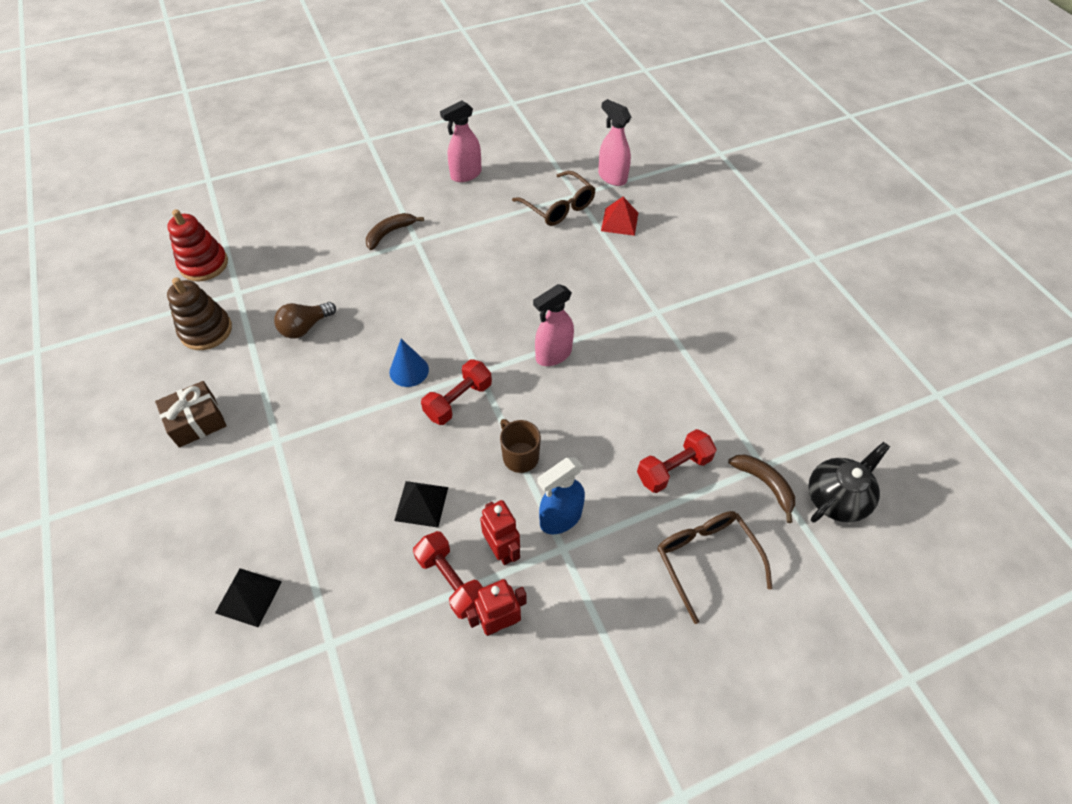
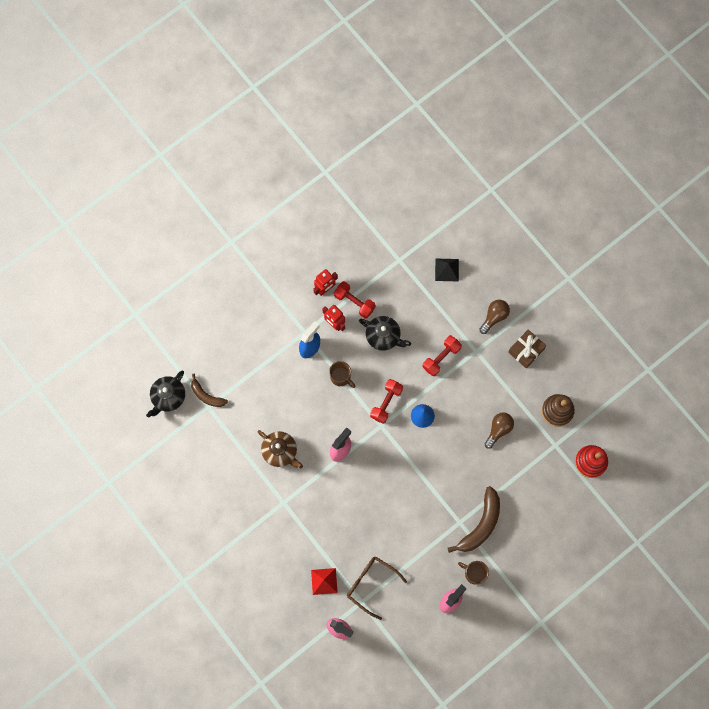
camera: 165 degrees right, 20 degrees up
(214, 487) = (494, 317): none -> brown light bulb
(389, 233) = (481, 524): brown banana -> brown banana, size x1.65
(421, 503) = (383, 336): black pyramid -> black teapot
(423, 192) = (474, 573): none -> brown mug
(649, 374) = (280, 452): none -> brown teapot
(673, 469) = (256, 392): red dumbbell -> red dumbbell (441, 358)
(705, 559) = (233, 345): brown glasses -> none

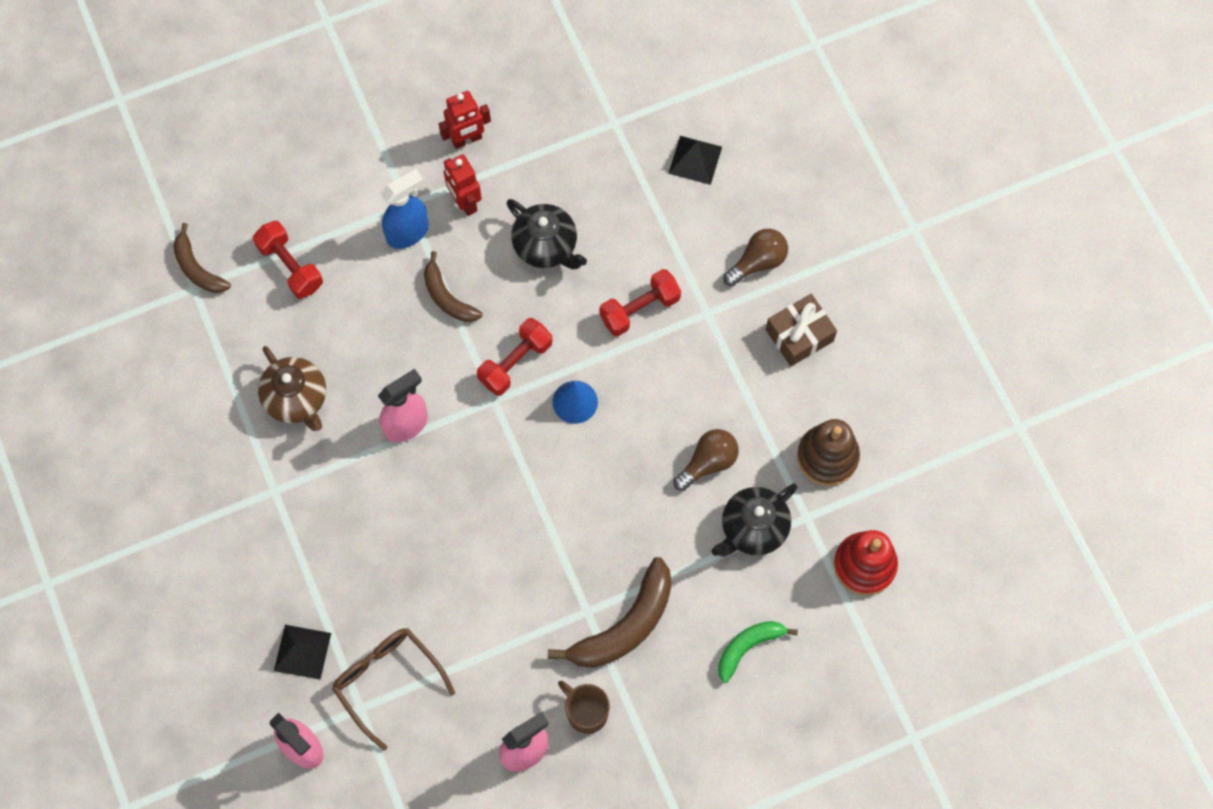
camera: 15 degrees right, 5 degrees down
(168, 397) = (129, 254): black teapot -> black teapot (753, 528)
(324, 581) = (302, 652): red pyramid -> black pyramid
(341, 377) = (447, 297): brown mug -> brown banana
(354, 302) = (512, 175): red dumbbell -> red dumbbell (290, 266)
(544, 519) = (748, 647): none -> green banana

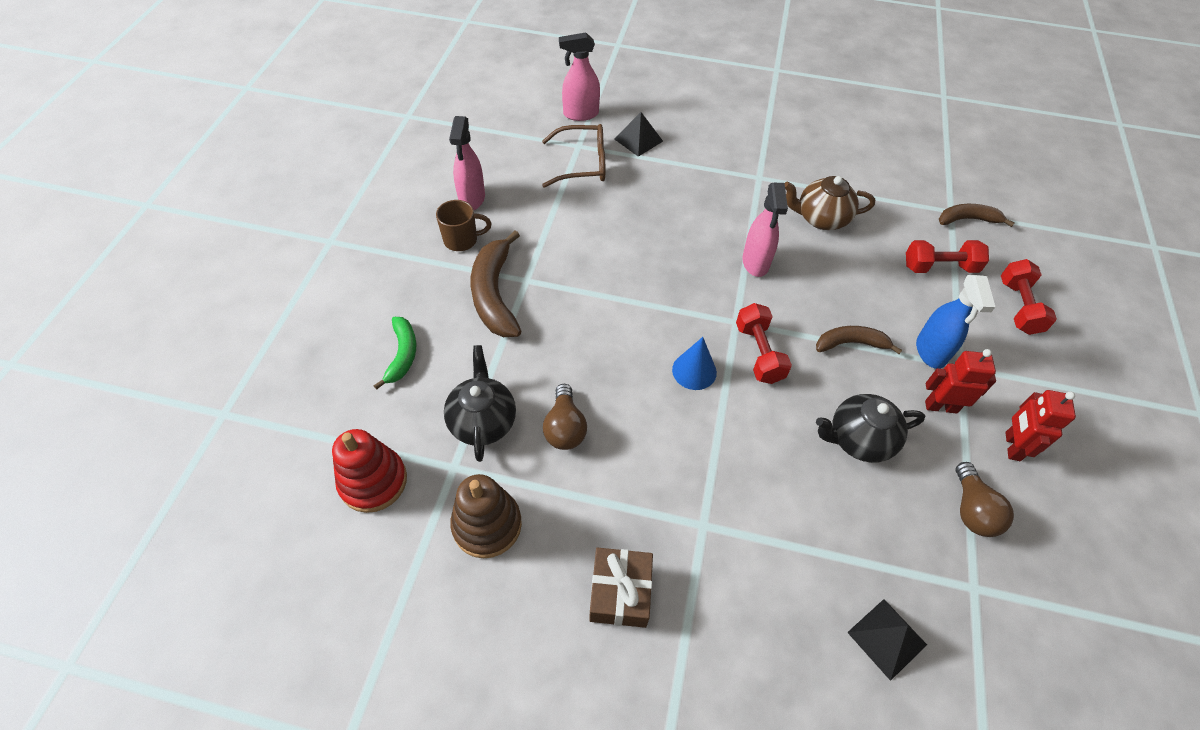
camera: 125 degrees right, 15 degrees down
(639, 309) = (746, 472): red dumbbell -> red dumbbell (1018, 307)
(757, 262) = (726, 612): brown light bulb -> brown light bulb (972, 510)

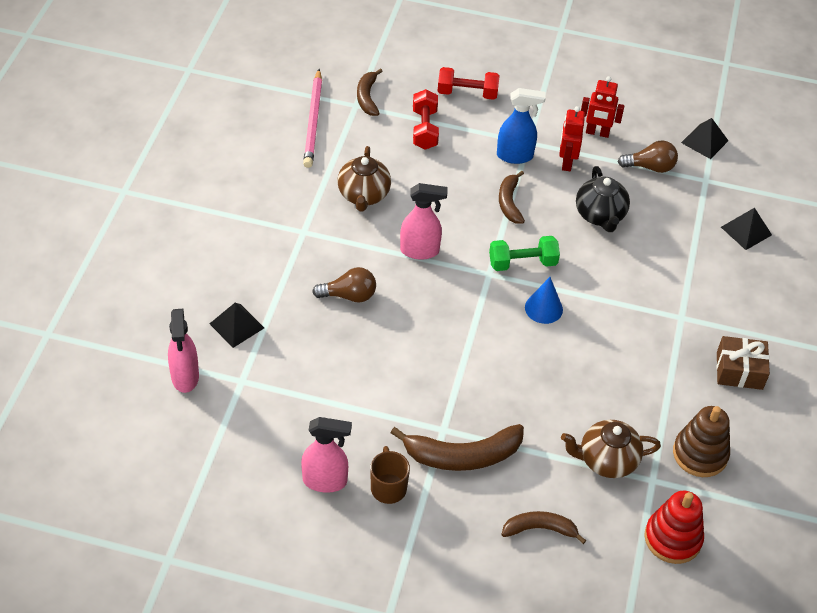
camera: 90 degrees left, 5 degrees down
(402, 355) = (539, 529): green banana -> brown banana
(483, 421) = (606, 460): black teapot -> brown teapot
(565, 427) = (607, 401): brown light bulb -> brown light bulb (349, 295)
(583, 164) = (274, 377): brown glasses -> none
(759, 353) = (522, 263): red dumbbell -> green dumbbell
(912, 180) = (313, 121): none -> pink pencil
(1059, 596) = (704, 141): none -> black pyramid

